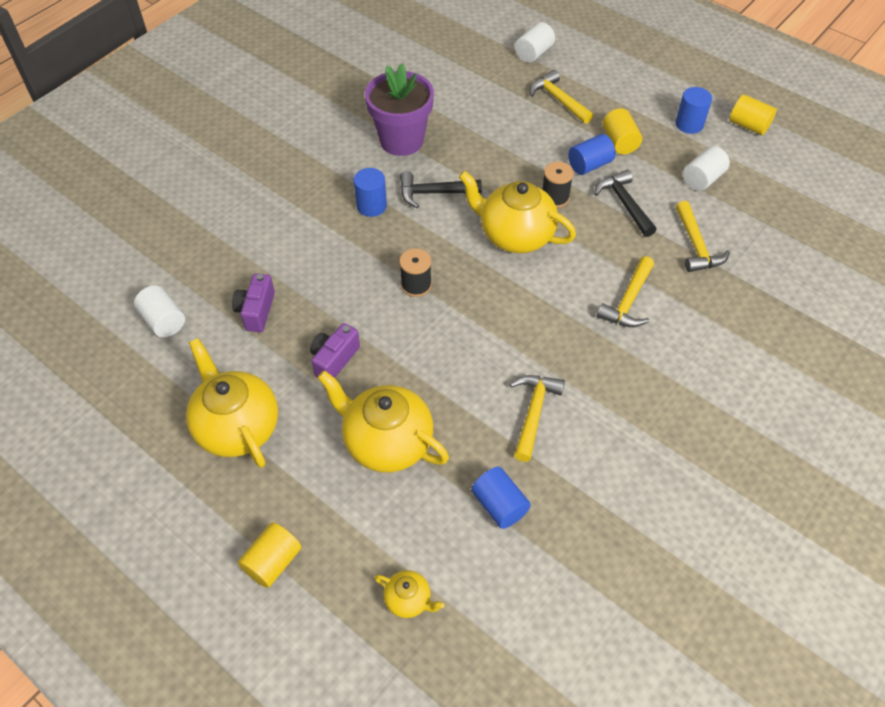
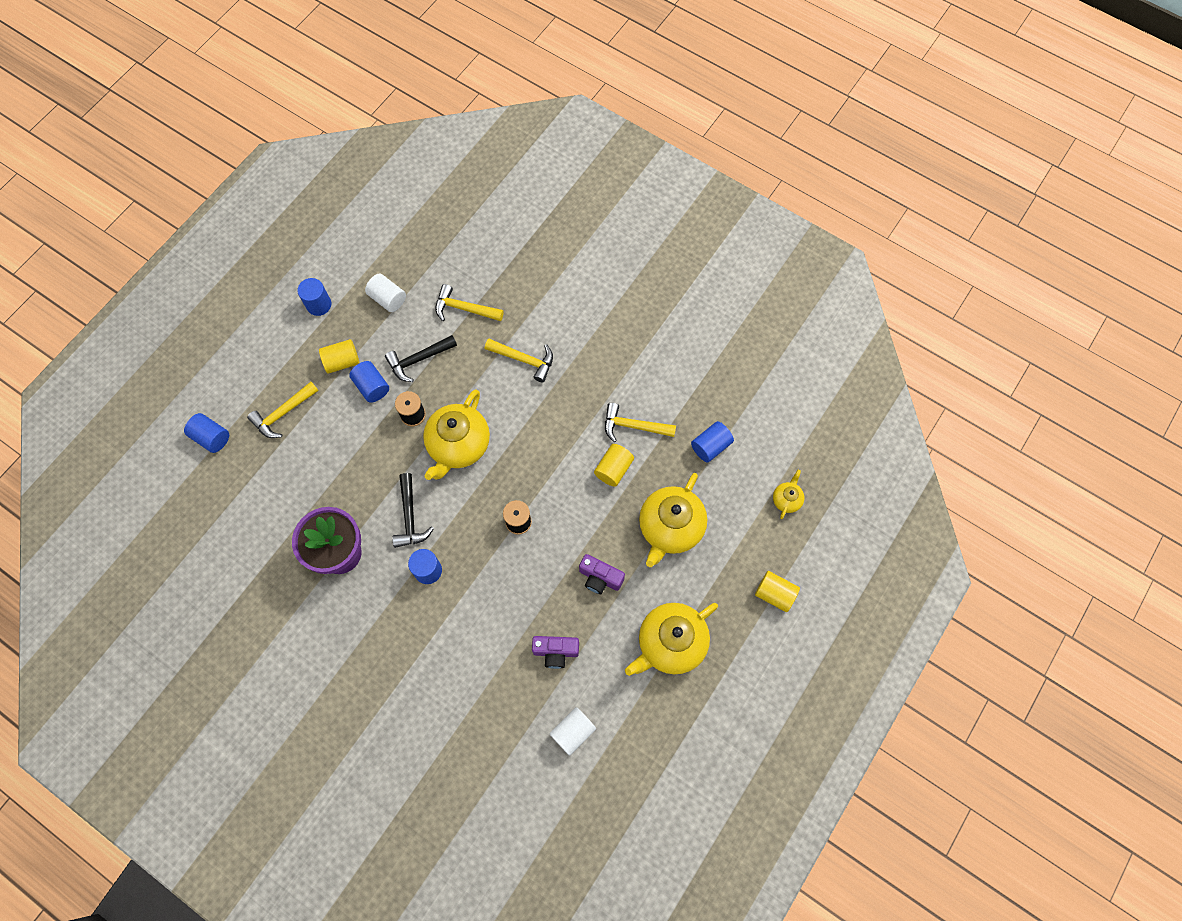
camera: 95 degrees left, 15 degrees up
(533, 53) = (211, 437): white cylinder -> blue cylinder
(696, 246) = (464, 308): yellow hammer -> yellow hammer turned 150 degrees counterclockwise
(748, 125) = (321, 258): yellow cylinder -> yellow cylinder (613, 469)

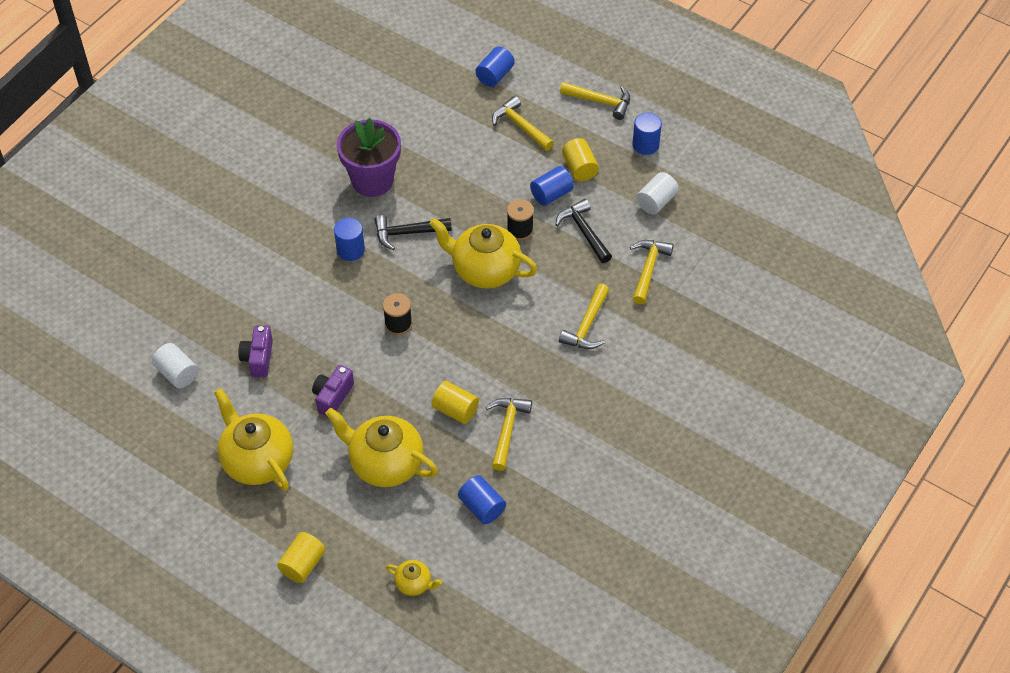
camera: 90 degrees right, 15 degrees down
(260, 341) = (600, 102): none -> yellow hammer

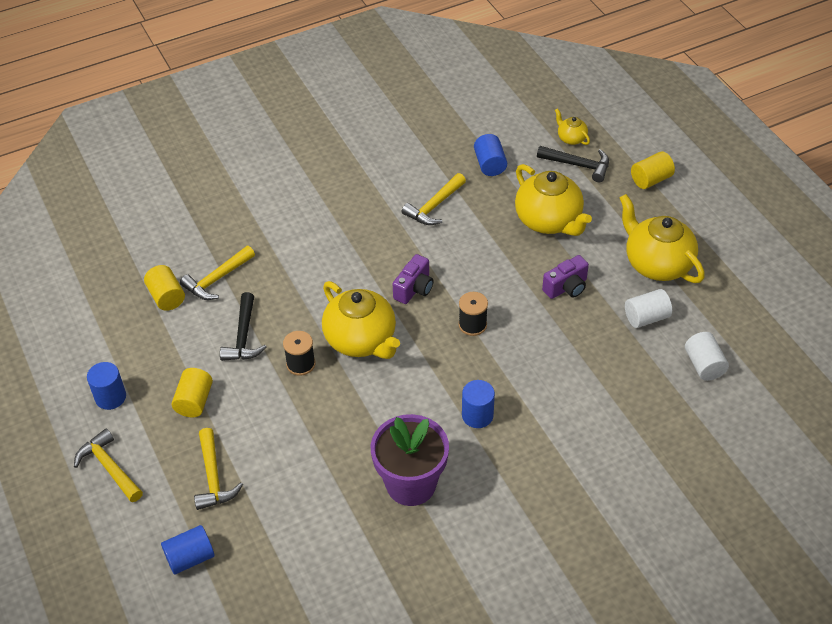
camera: 150 degrees left, 5 degrees down
(257, 460) = (657, 264): yellow teapot -> yellow teapot turned 150 degrees clockwise
(258, 358) = (619, 347): purple camera -> purple camera (414, 289)
(407, 233) = (410, 408): black hammer -> black hammer (578, 165)
(455, 410) = (466, 236): yellow cylinder -> yellow cylinder (166, 297)
(551, 194) = (243, 386): blue cylinder -> none
(587, 326) = (309, 255): yellow hammer -> none
(656, 201) = (154, 336): white cylinder -> white cylinder (646, 317)

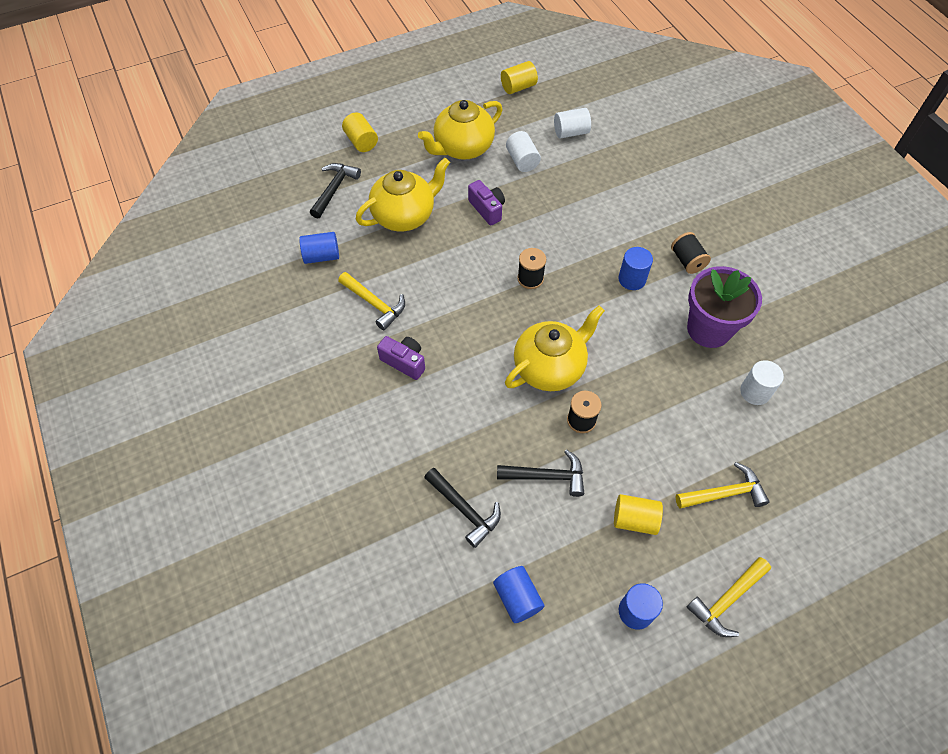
camera: 90 degrees left, 10 degrees up
(166, 297) = (489, 564): yellow cylinder -> yellow cylinder (518, 87)
(190, 557) = (816, 507): blue cylinder -> blue cylinder (517, 598)
(217, 279) = (465, 510): yellow hammer -> black hammer
(328, 520) = (755, 392): none -> white cylinder
(414, 289) = (485, 323): purple camera -> purple camera (404, 362)
(508, 472) = (687, 261): none -> black spool
(571, 138) = (296, 191): yellow teapot -> none

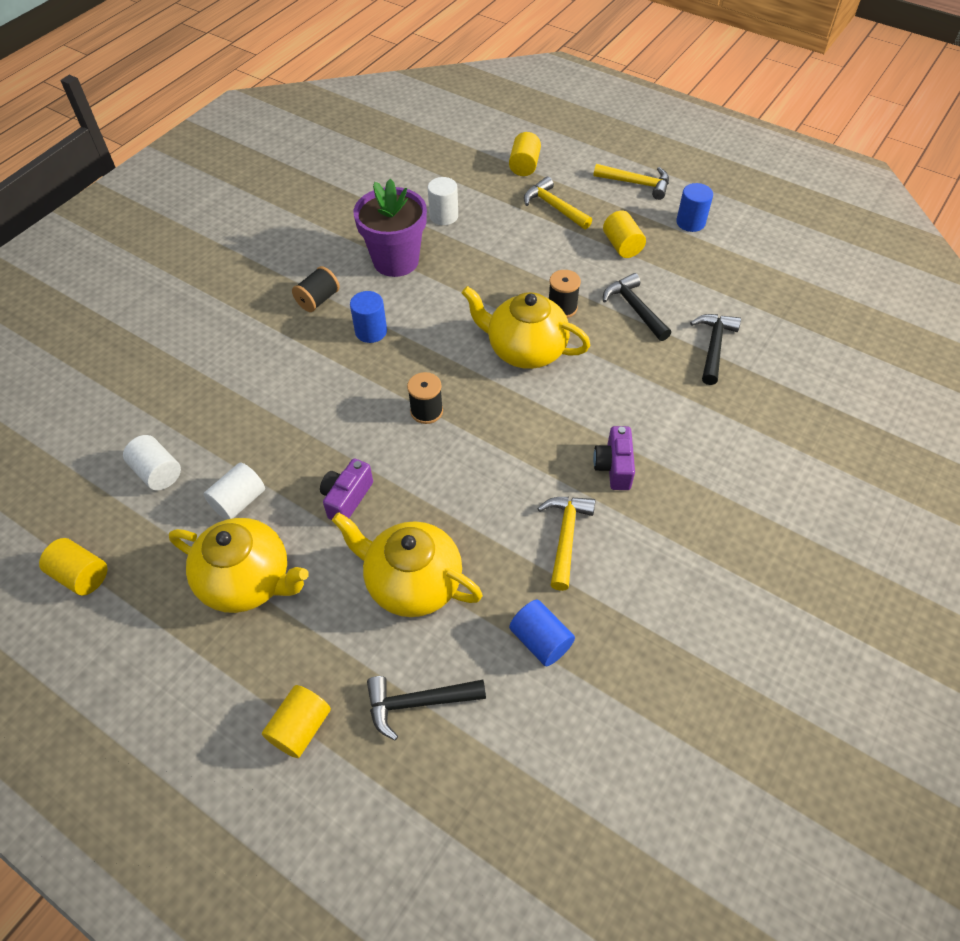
camera: 120 degrees left, 5 degrees down
(517, 598) = (747, 285): blue cylinder -> none
(808, 504) = (524, 165): none -> yellow cylinder

